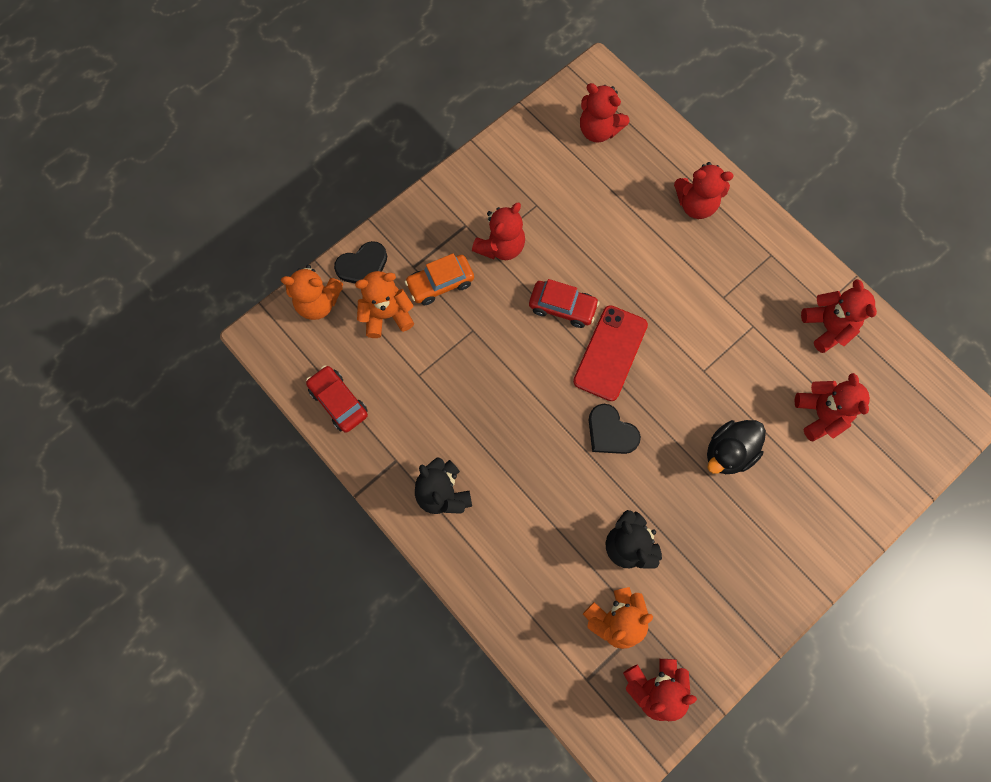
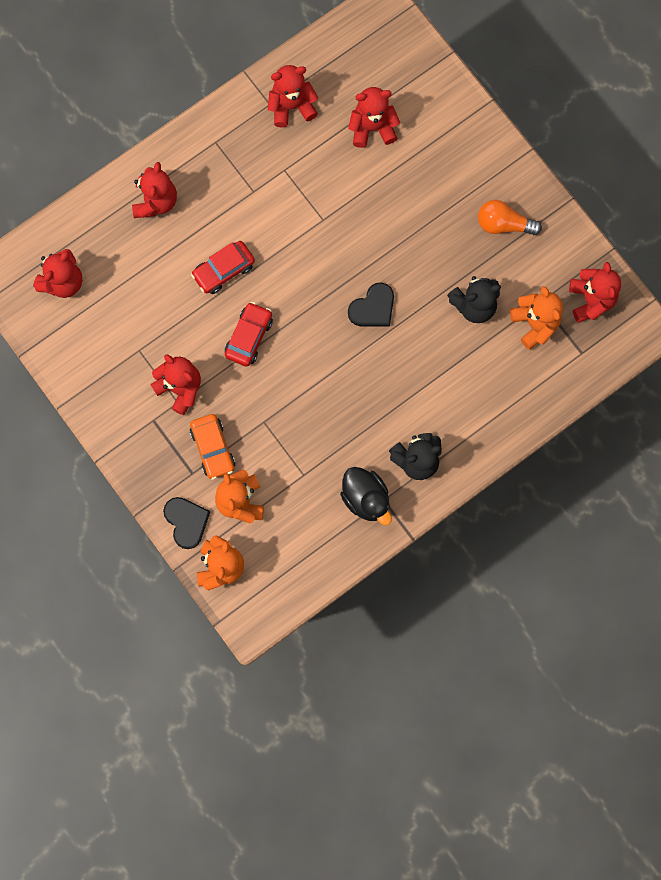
camera: 85 degrees left, 5 degrees up
(338, 402) = (323, 550): red car -> red car (224, 270)
(610, 353) = (298, 299): red phone -> none
(728, 452) = (400, 210): black duck -> black duck (366, 498)
(731, 573) = (503, 224): none -> orange light bulb

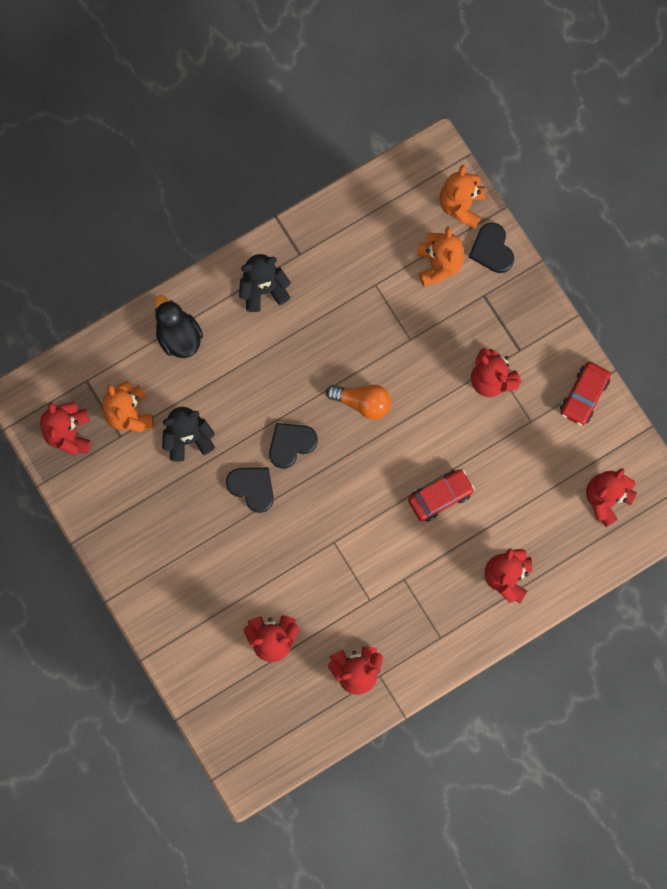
camera: 175 degrees left, 0 degrees up
(213, 448) = (462, 317): orange car -> none
(249, 337) = (419, 425): red car -> red car (583, 396)
(366, 498) = (316, 257): black duck -> black duck (179, 336)
(406, 263) = (252, 488): none -> black heart
(503, 224) = (147, 520): orange light bulb -> orange light bulb (362, 402)

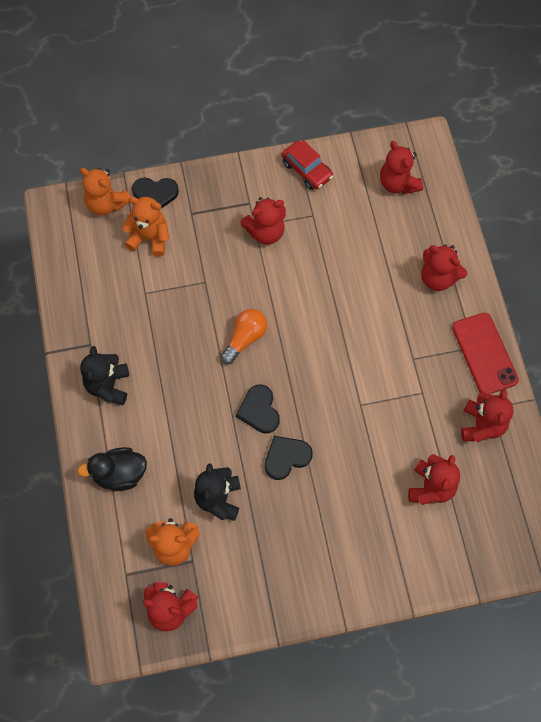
camera: 70 degrees left, 10 degrees down
(437, 651) = (484, 353): none -> red phone
(440, 496) = (351, 305): red car -> none

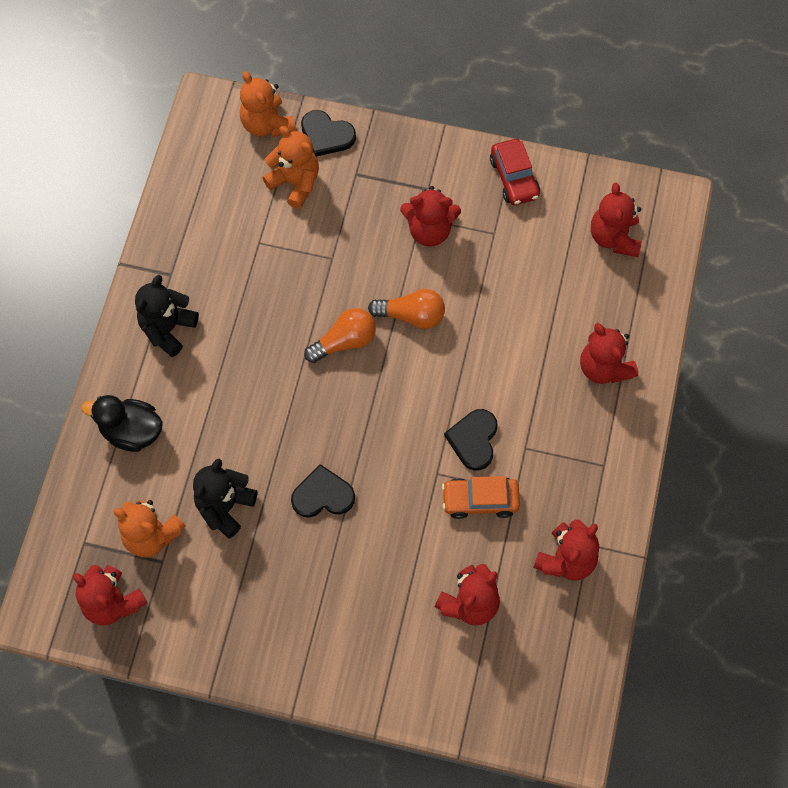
camera: 25 degrees right, 0 degrees up
(259, 410) = (319, 429): black heart -> black heart (473, 440)
(284, 299) = (411, 315): none -> orange light bulb
(400, 410) = (480, 500): none -> orange car
(484, 353) = (613, 479): red phone -> none

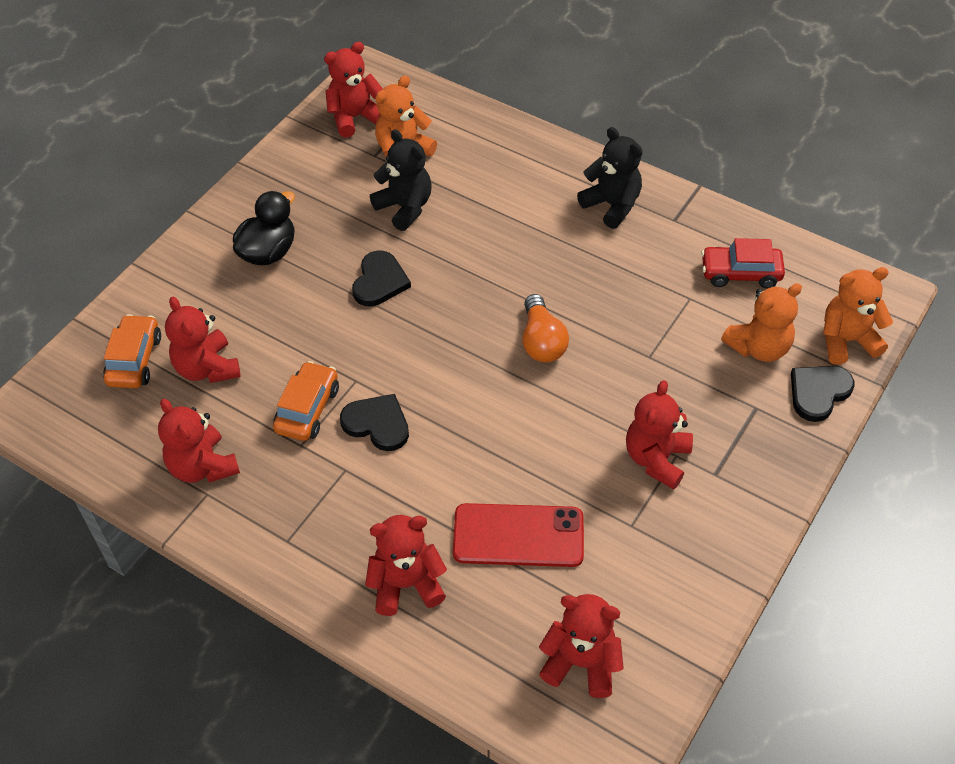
camera: 110 degrees right, 15 degrees down
(131, 431) = (512, 159): black duck -> black duck (268, 252)
(411, 315) = (550, 410): orange light bulb -> none
(484, 671) = (134, 360): none -> orange car
(514, 178) = (705, 573): red car -> red car (740, 273)
(533, 305) = (518, 536): none -> red phone

